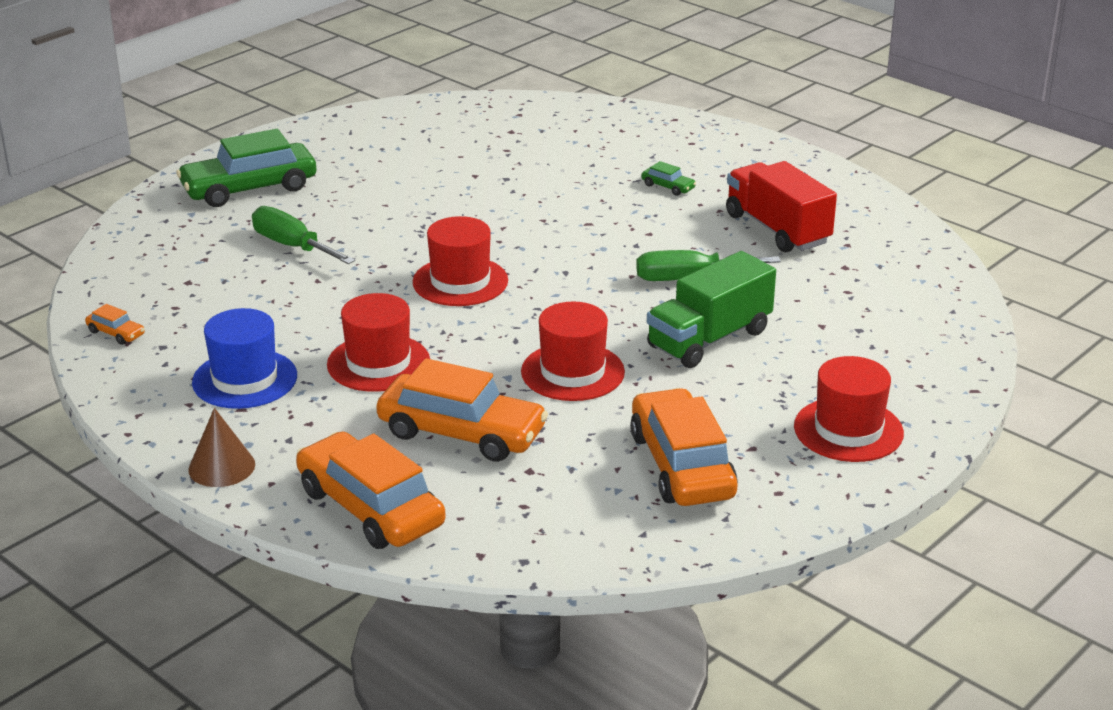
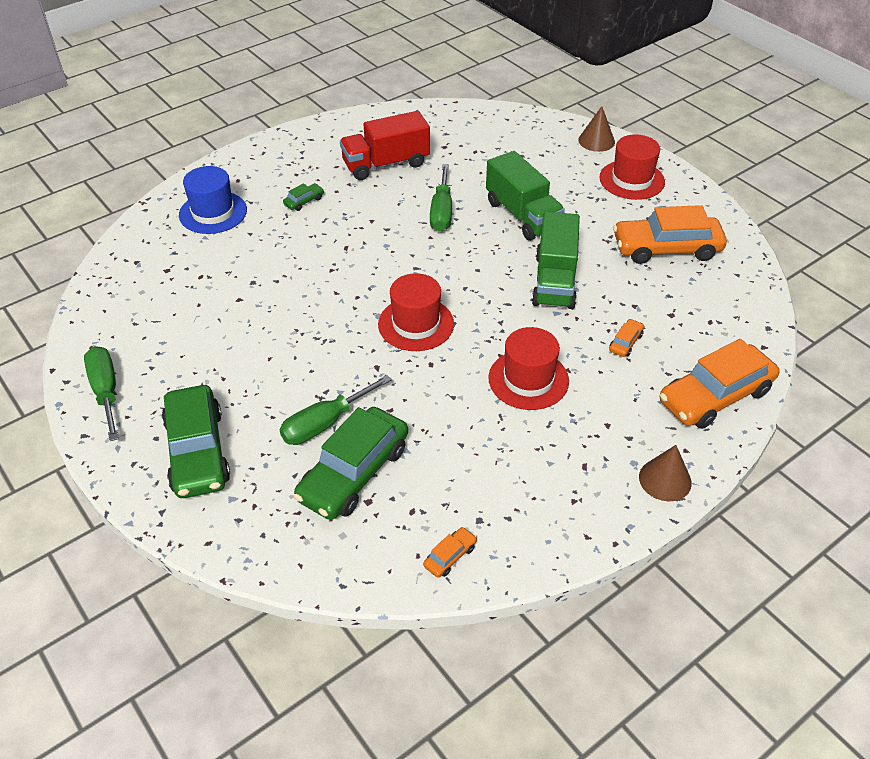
camera: 80 degrees left, 15 degrees up
(225, 270) = (353, 473): none -> green car
(245, 379) = (541, 462): blue hat -> blue hat (213, 212)
(323, 134) = (106, 391): none -> green screwdriver
(461, 433) = (625, 342): orange car -> orange car, size x0.42
(572, 372) = (554, 281): red hat -> green truck
(941, 393) = (596, 141): none -> brown cone

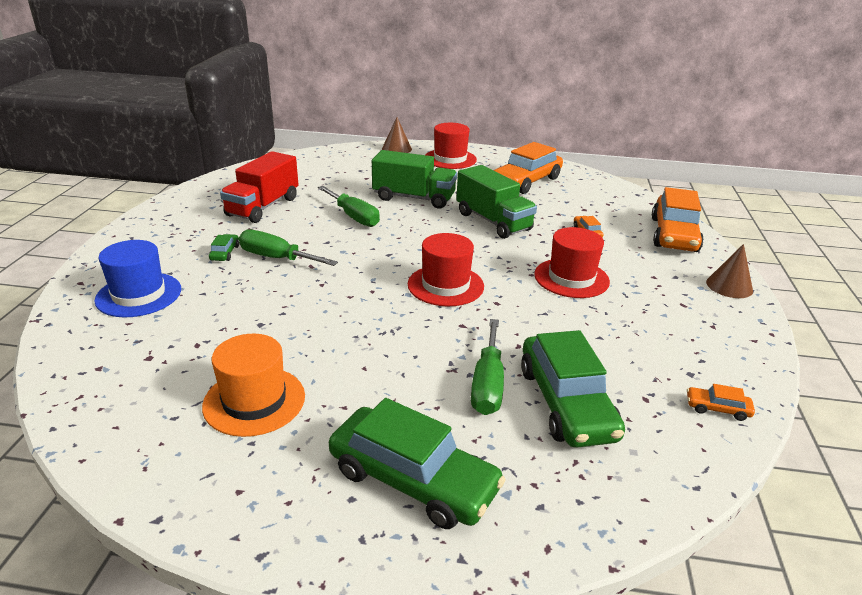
camera: 45 degrees left, 15 degrees down
(106, 391) = (228, 496): green screwdriver -> green screwdriver (277, 258)
(183, 340) = (254, 401): none -> orange hat
(450, 556) = (717, 408): orange car -> orange car turned 75 degrees counterclockwise

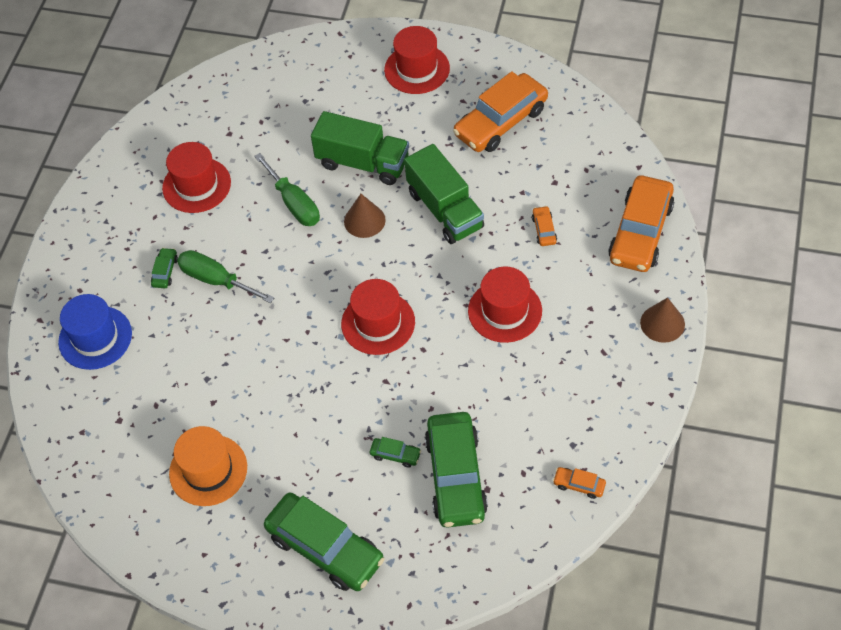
camera: 10 degrees right, 25 degrees up
(263, 207) = (196, 185): red truck -> red hat
(396, 149) = (352, 45): brown cone -> brown cone (364, 220)
(487, 384) = (395, 455): green screwdriver -> green car

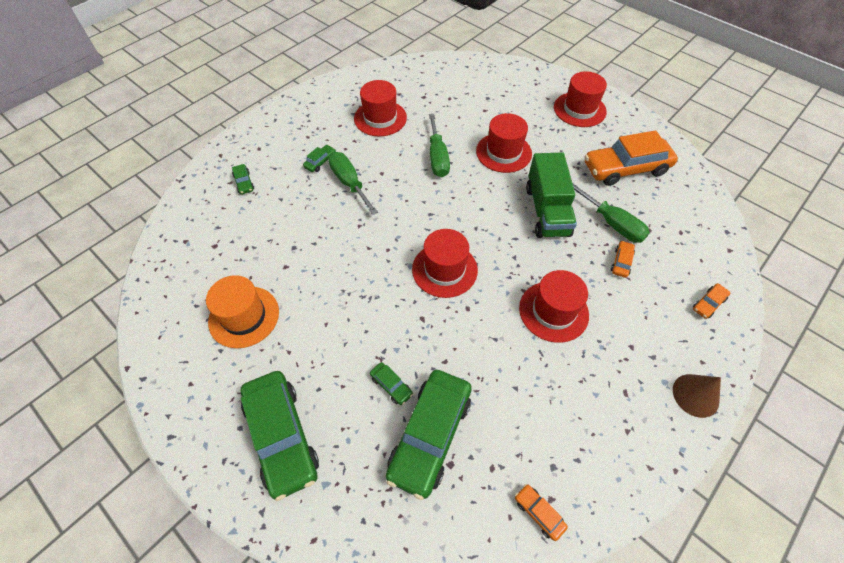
camera: 25 degrees right, 0 degrees up
(95, 338) = (244, 182): blue hat -> green car
(363, 163) = (503, 152): green truck -> red hat
(364, 220) = (480, 191): brown cone -> none
(516, 192) = (612, 224): none -> green screwdriver
(640, 232) = (708, 304): orange car -> orange car, size x0.42

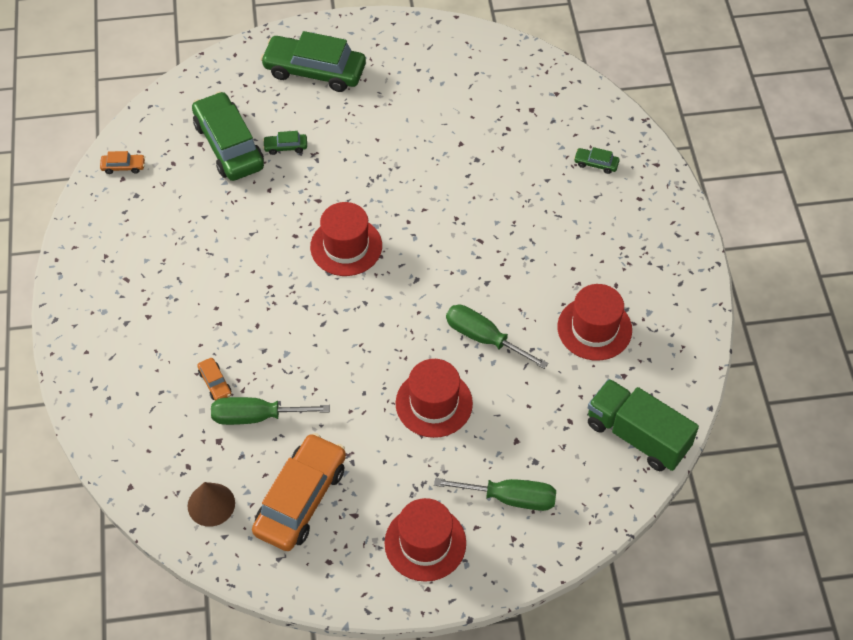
camera: 130 degrees right, 0 degrees up
(244, 316) = (435, 95): orange hat -> none
(320, 162) = (571, 236): green car -> none
(349, 183) = (518, 242): green screwdriver -> green screwdriver (510, 498)
(547, 211) = (325, 375): green truck -> green truck (637, 435)
(553, 311) = (230, 290): red hat -> none
(695, 395) = (75, 321): brown cone -> brown cone (211, 504)
(708, 304) = (113, 408): orange car -> none

